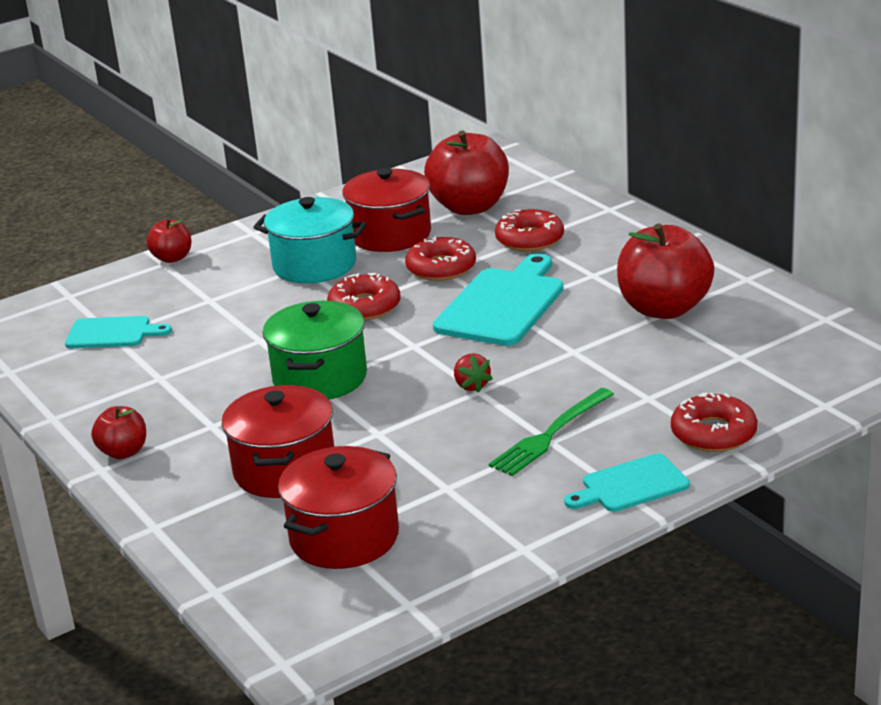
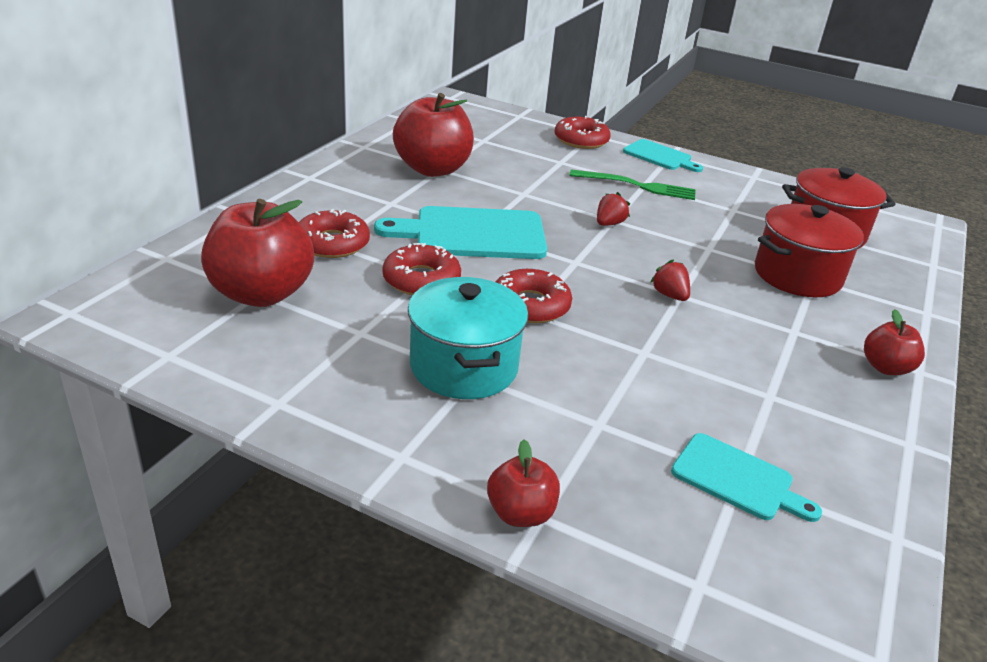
camera: 125 degrees left, 5 degrees up
(112, 333) = (737, 479): turquoise cutting board -> turquoise cutting board turned 150 degrees clockwise
(320, 378) = (669, 295): green pot -> red strawberry
(390, 235) = (358, 331): red pot -> none

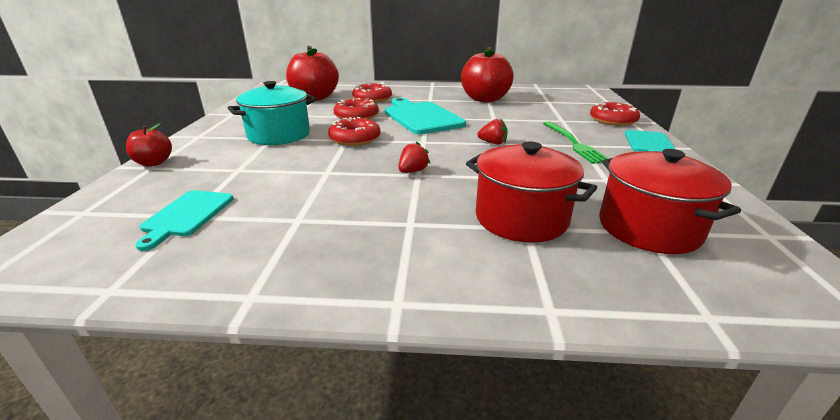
camera: 70 degrees right, 5 degrees down
(885, 368) = (386, 278): red apple -> none

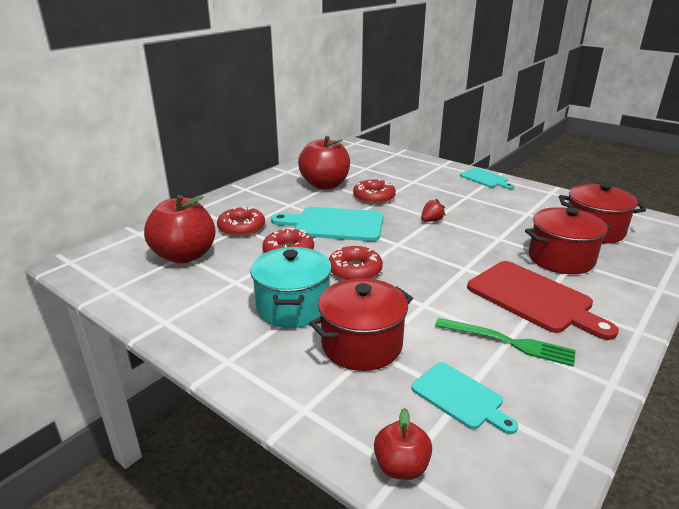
camera: 55 degrees left, 0 degrees up
(154, 163) = (291, 406): red apple -> red apple (401, 467)
(243, 165) = (361, 345): none -> red pot
(398, 218) = (533, 298): none -> red cutting board
(413, 171) = (457, 268): red strawberry -> none
(574, 143) = (461, 197): green fork -> green fork (509, 342)
(612, 120) = (432, 168): red donut -> red donut (374, 197)

